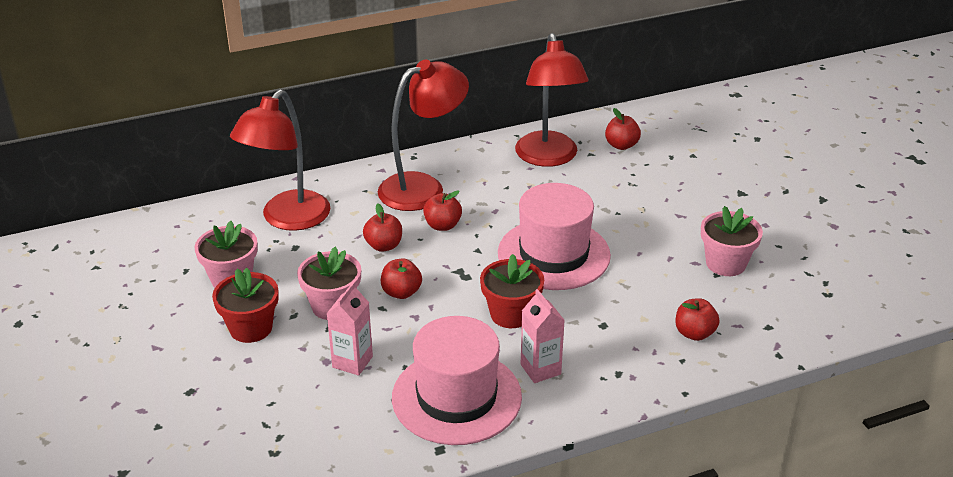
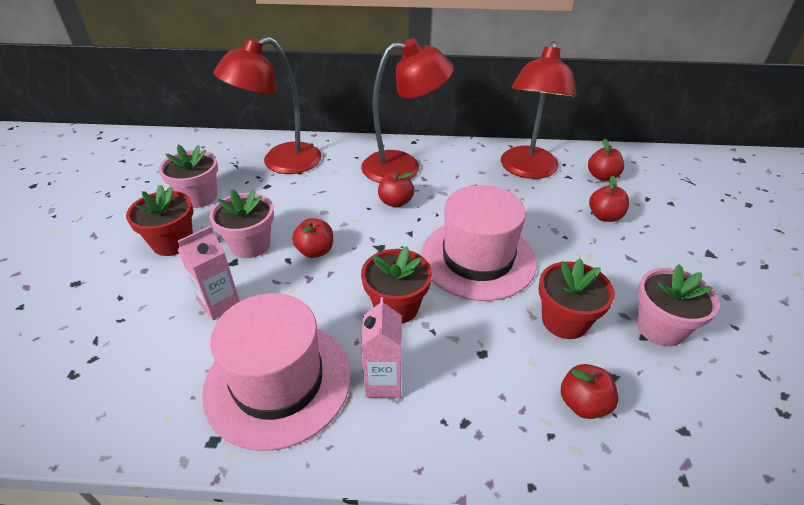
camera: 25 degrees right, 5 degrees up
(384, 246) = (334, 205): red apple -> red apple (604, 216)
(652, 281) = (564, 321): none -> red flower pot

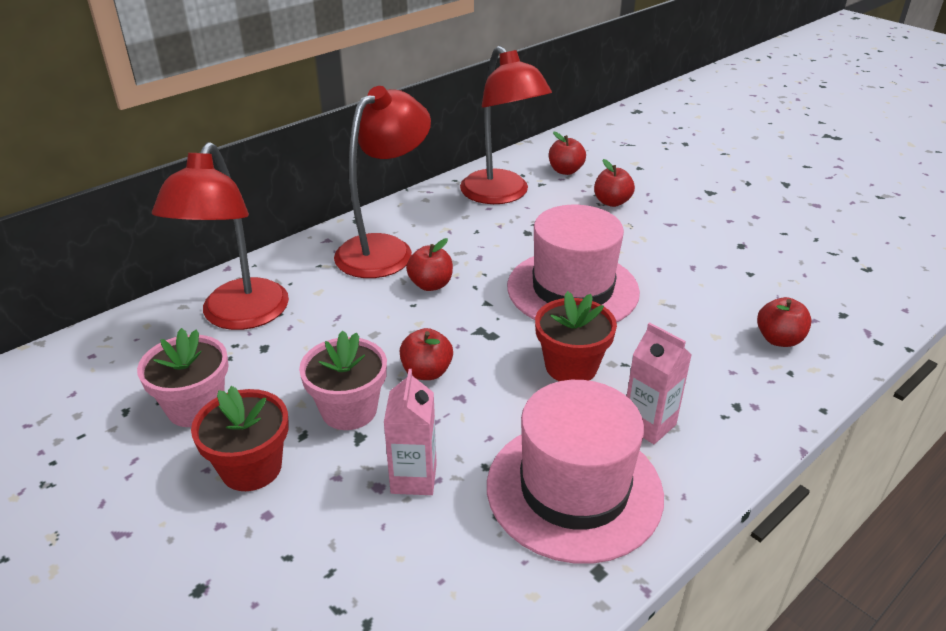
camera: 45 degrees left, 5 degrees down
(564, 321) = (694, 294): red flower pot -> none
(660, 327) = (750, 260): pink flower pot -> none

